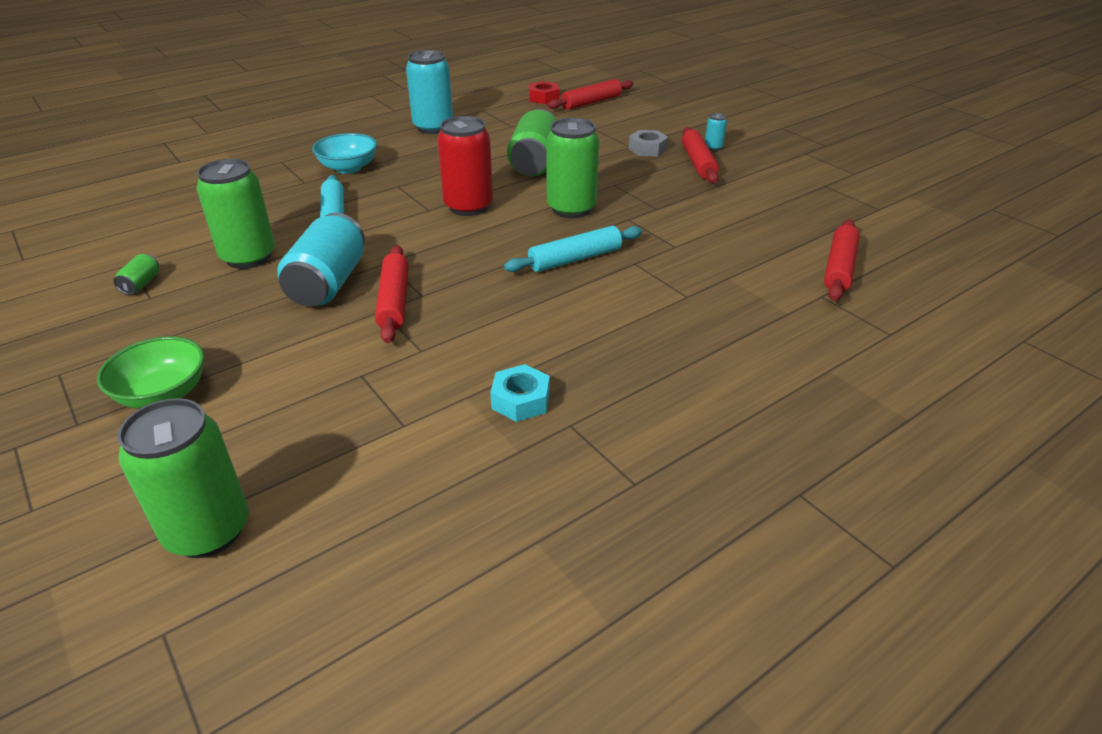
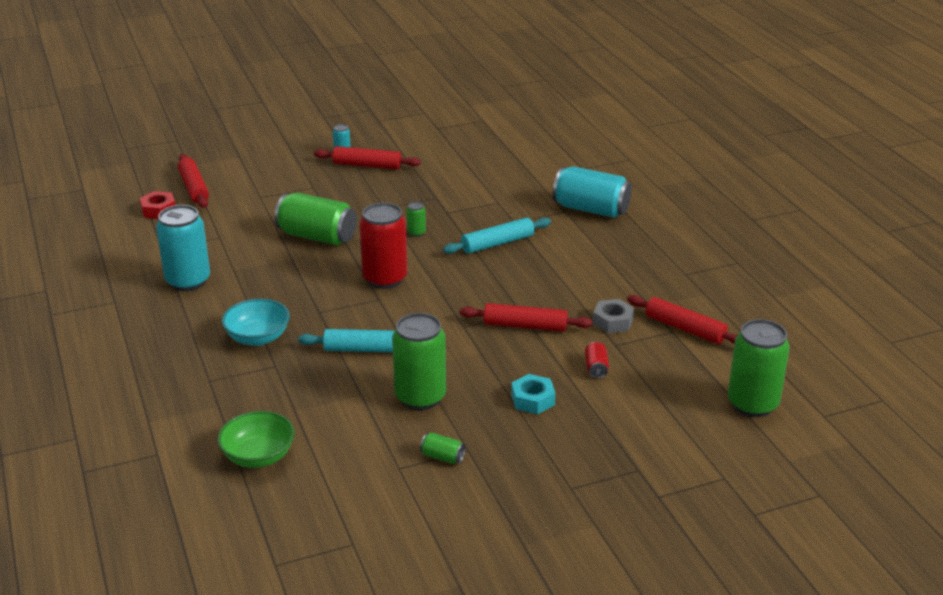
camera: 75 degrees left, 5 degrees down
(163, 394) = (613, 431): green bowl -> green bowl (258, 456)
(305, 365) = (596, 368): none -> red can
(328, 283) = (485, 355): turquoise can -> turquoise can (591, 209)
(520, 400) = (658, 287): turquoise nut -> turquoise nut (532, 400)
(571, 209) = (416, 233): green can -> green can, size x0.44
(575, 259) = (497, 243): turquoise rolling pin -> turquoise rolling pin turned 75 degrees clockwise
(647, 149) = (325, 181): grey nut -> grey nut (612, 321)
(839, 268) = (553, 154): red rolling pin -> red rolling pin (685, 328)

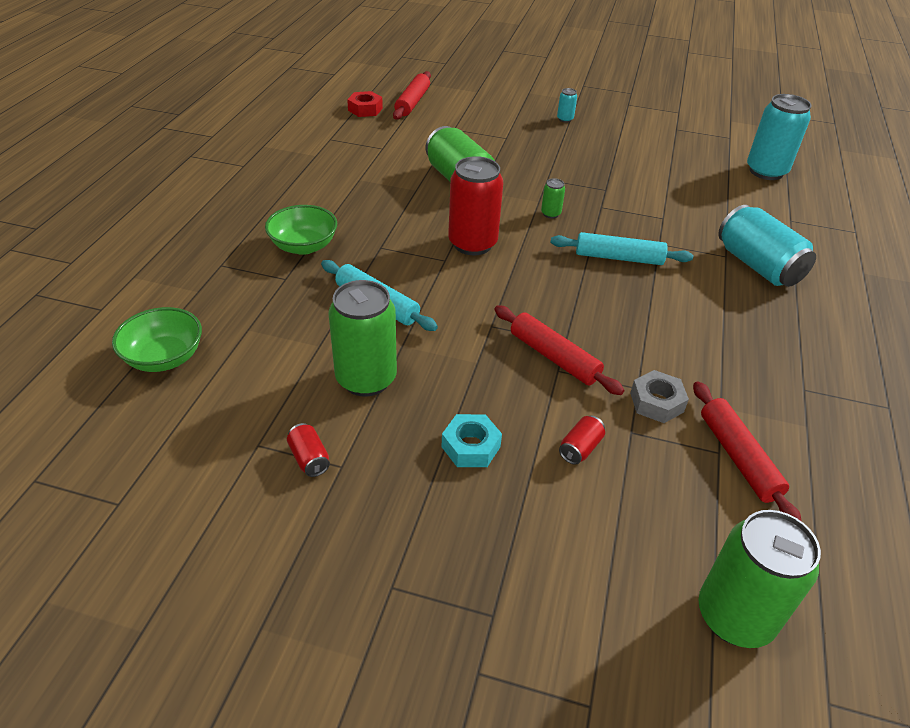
camera: 35 degrees right, 10 degrees up
(188, 281) = (314, 173): turquoise can -> turquoise can (766, 171)
(258, 338) = (304, 246): turquoise bowl -> green bowl
(367, 165) = (574, 137): red rolling pin -> none
(442, 457) = (309, 458): green can -> red can

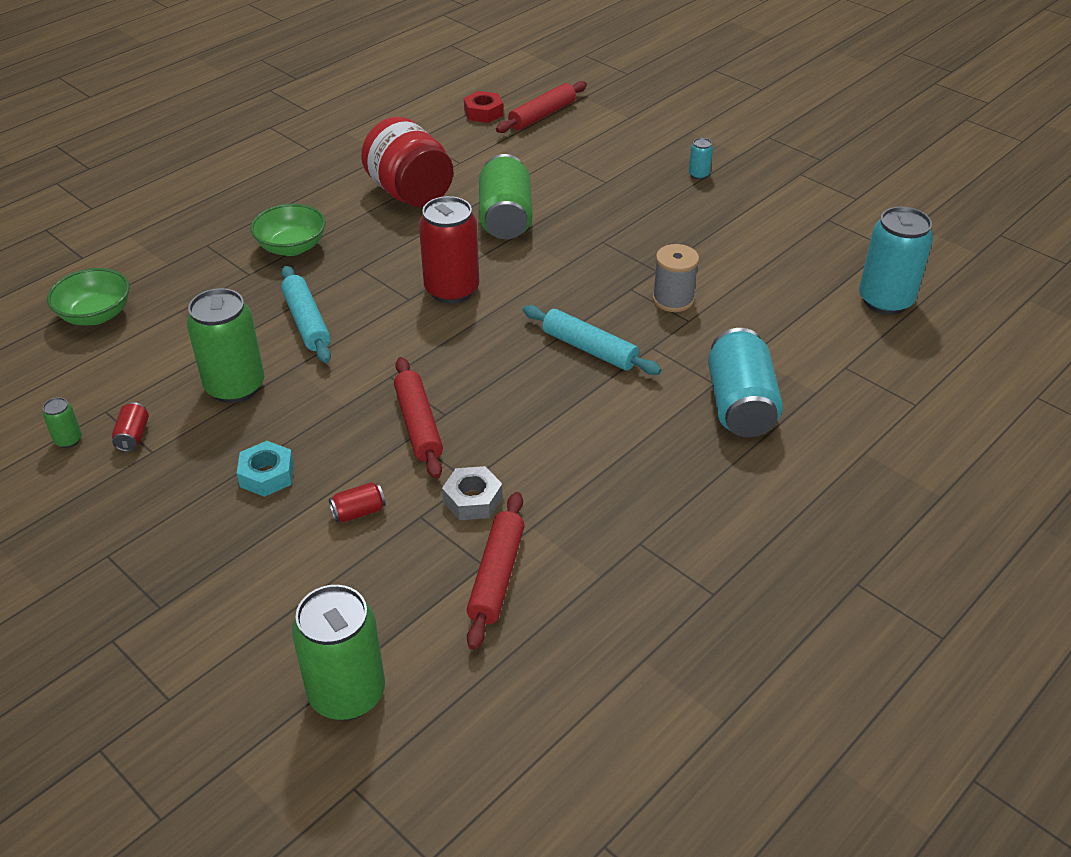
camera: 30 degrees right, 0 degrees up
(365, 179) = (410, 193): none -> red jar
(550, 214) = (565, 281): green can -> green can (68, 440)
(637, 206) = (673, 299): none -> grey spool

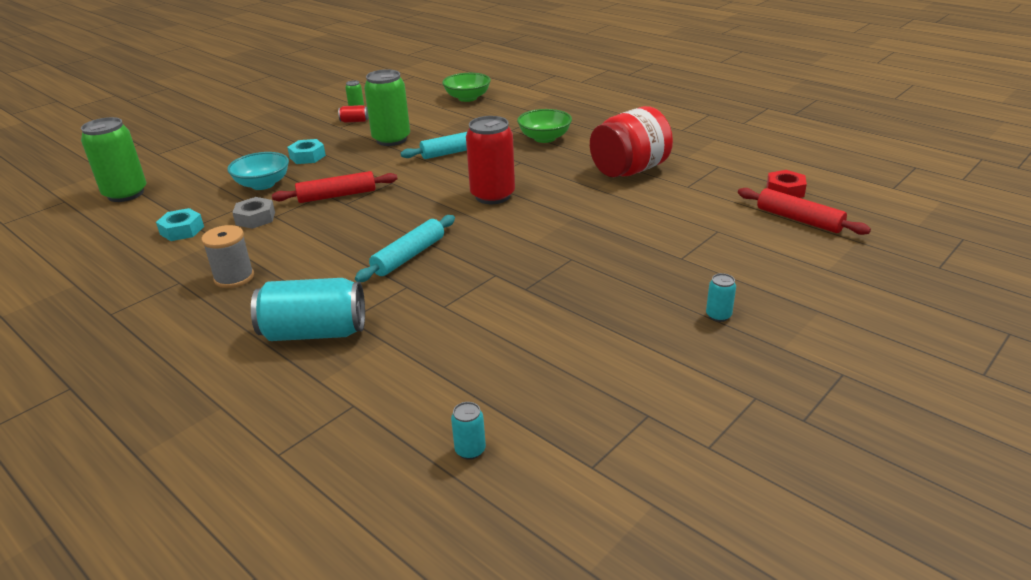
camera: 90 degrees right, 10 degrees down
(358, 512) = (263, 184): red can -> turquoise bowl
(497, 576) = (182, 230): red rolling pin -> turquoise nut
(505, 218) = (600, 211): green can -> none
(673, 299) = (477, 297): grey spool -> grey spool (234, 278)
(885, 301) = (470, 450): turquoise can -> turquoise can, size x0.44

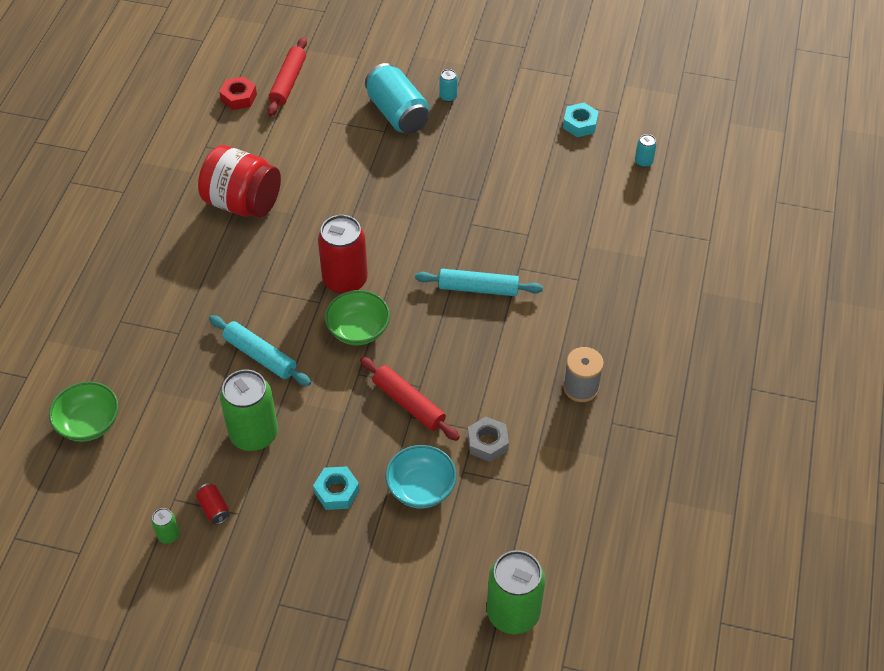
camera: 120 degrees left, 20 degrees up
(182, 230) = (543, 489): turquoise nut -> turquoise nut (580, 124)
(314, 333) = (605, 290): turquoise can -> turquoise can (397, 113)
(544, 138) = (191, 294): green bowl -> green bowl (358, 330)

